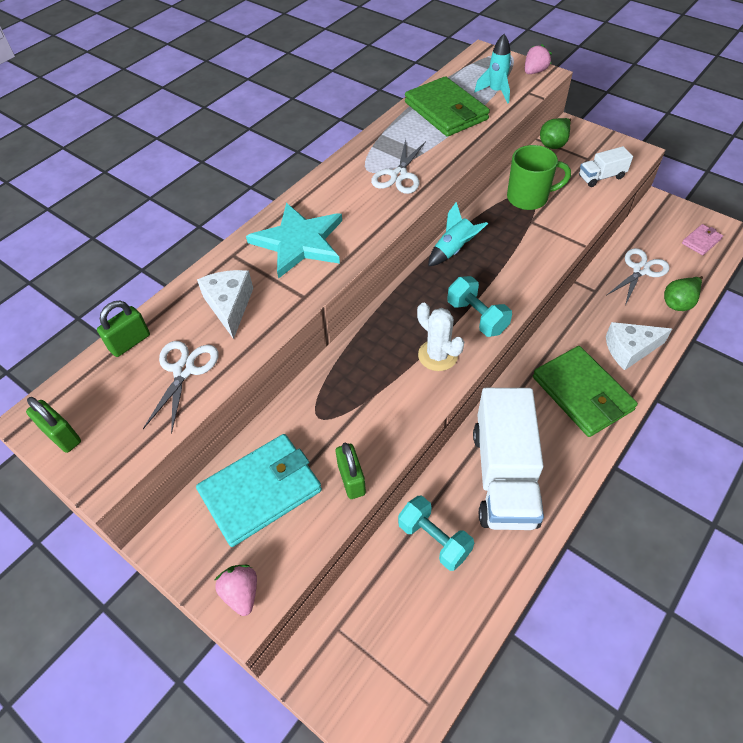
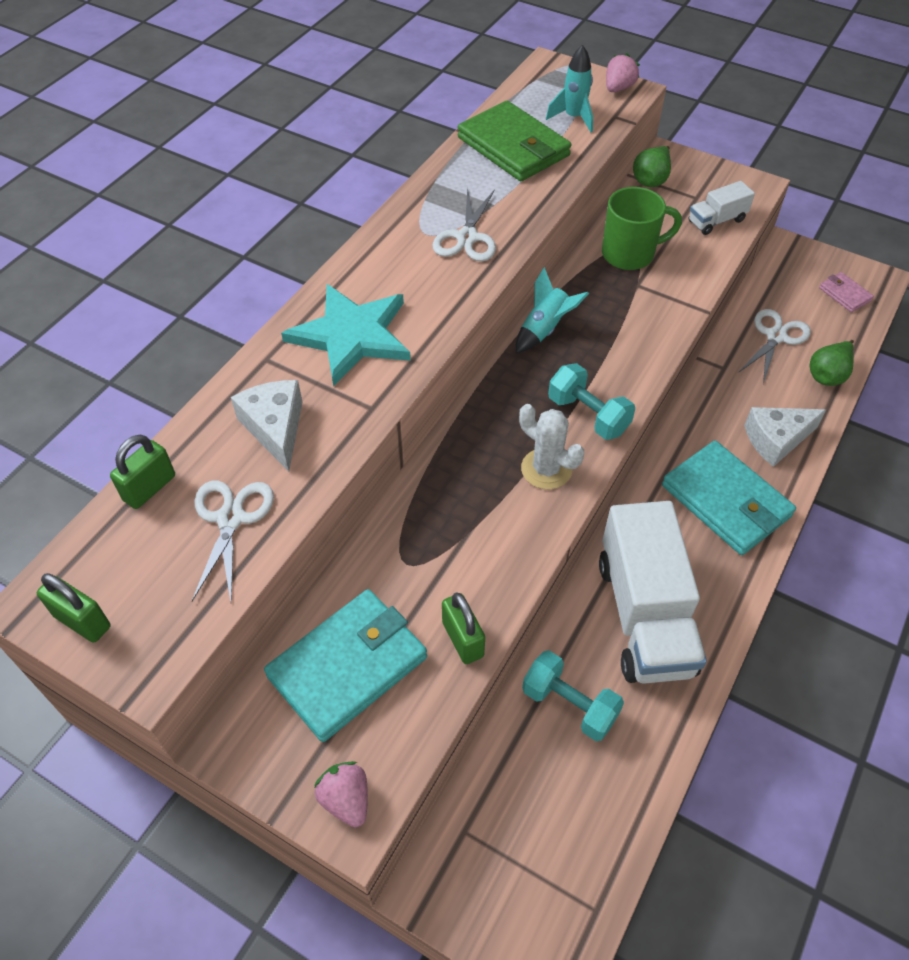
camera: 10 degrees left, 0 degrees up
(582, 394) = (726, 501): green wallet -> turquoise wallet
(701, 241) = (844, 294): pink wallet -> pink wallet turned 75 degrees counterclockwise

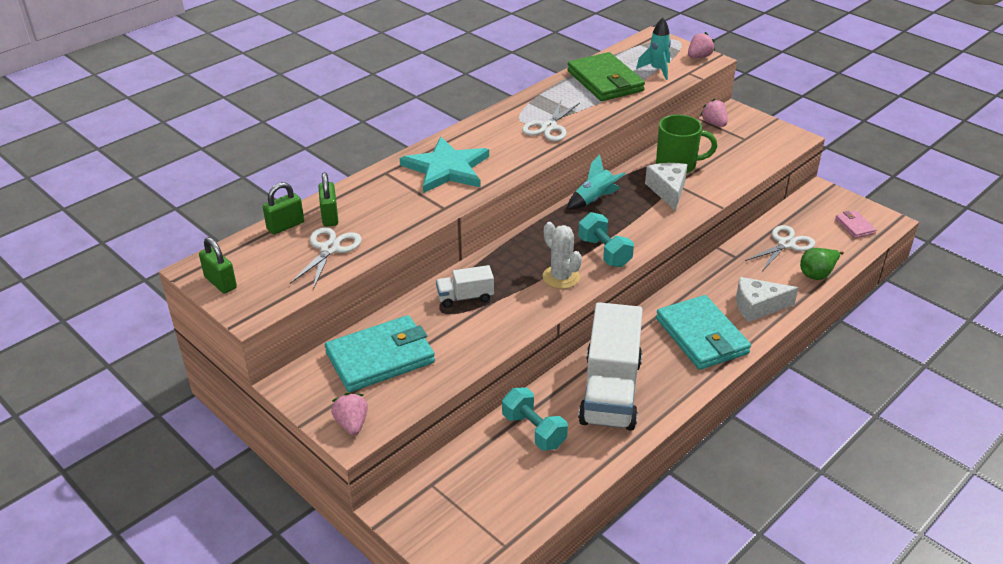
camera: 15 degrees right, 15 degrees down
(275, 428) = (376, 208): white cheese -> white cheese (668, 190)
(463, 639) = (463, 357): green padlock -> green padlock (330, 216)
(651, 180) = (714, 124): green pear -> pink strawberry
(716, 221) = (753, 155): white truck -> white truck (465, 297)

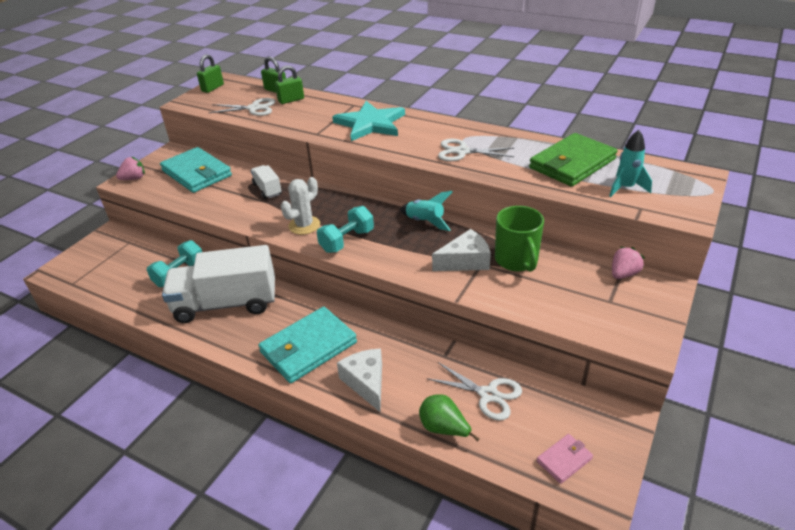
camera: 75 degrees right, 0 degrees up
(699, 57) = (686, 209): pink strawberry -> none

